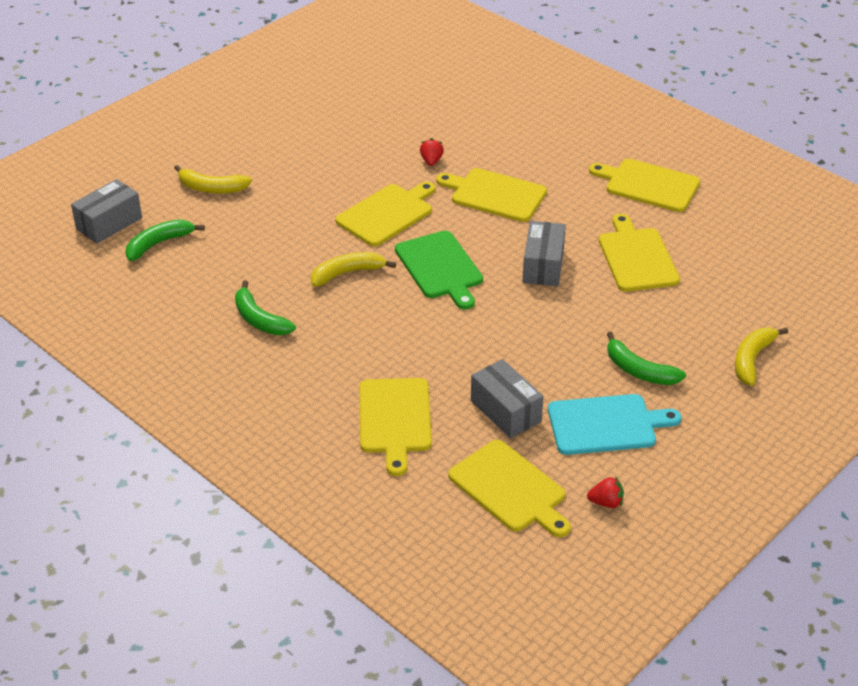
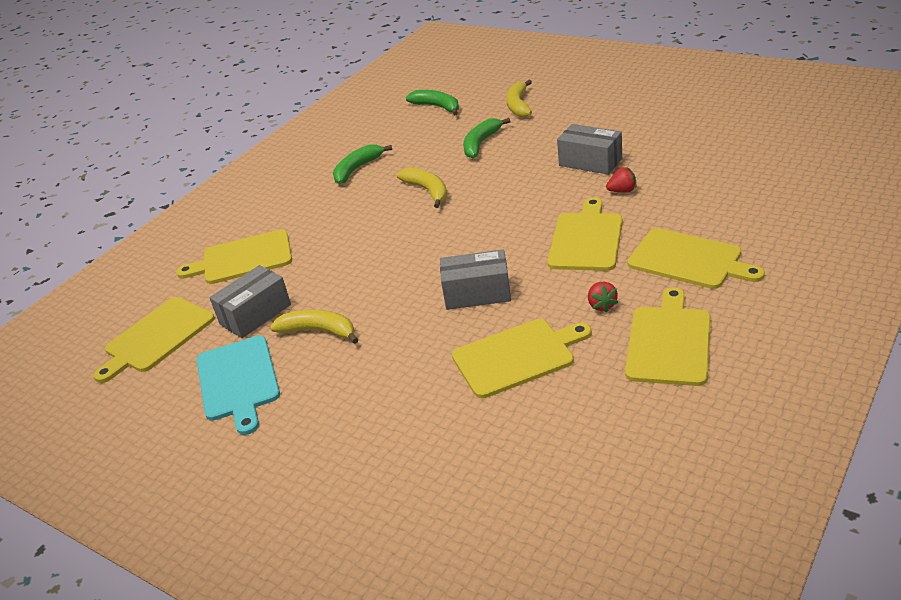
camera: 85 degrees right, 5 degrees down
(109, 223) = (454, 83): grey box -> grey box (590, 162)
(387, 214) = (523, 189): yellow cutting board -> yellow cutting board (689, 260)
(440, 268) = (452, 234): green cutting board -> none
(606, 502) = (133, 399): red strawberry -> red strawberry (601, 305)
(639, 370) = (321, 390): green banana -> green banana (481, 143)
(752, 359) = (352, 482): yellow banana -> yellow banana (319, 331)

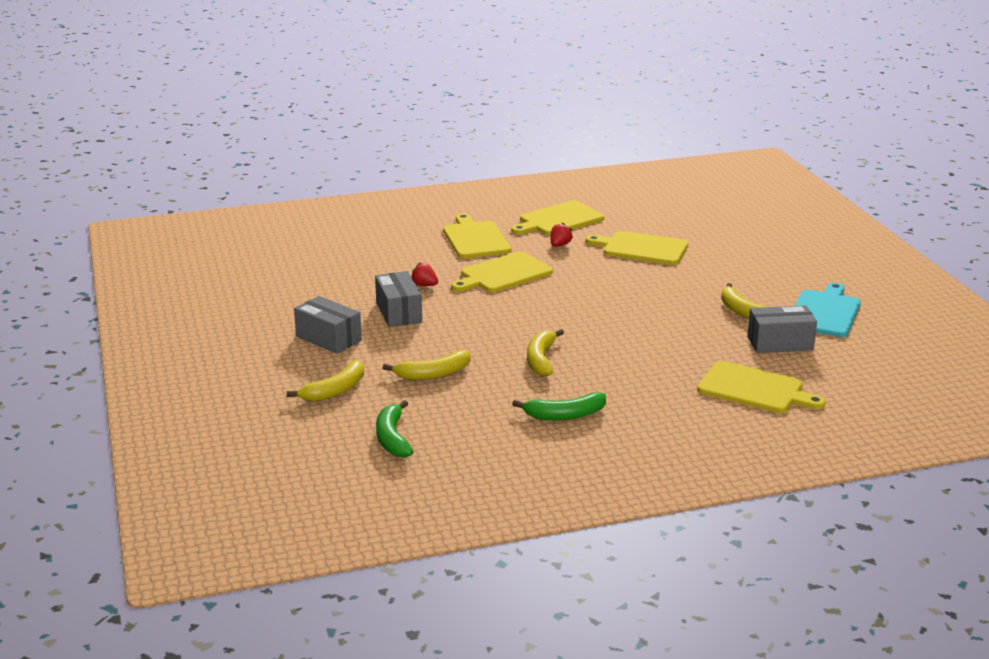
camera: 145 degrees left, 10 degrees down
(156, 337) = (871, 366): yellow cutting board -> none
(477, 293) = (616, 282): grey box -> grey box (328, 338)
(481, 143) = (433, 374): green banana -> yellow banana

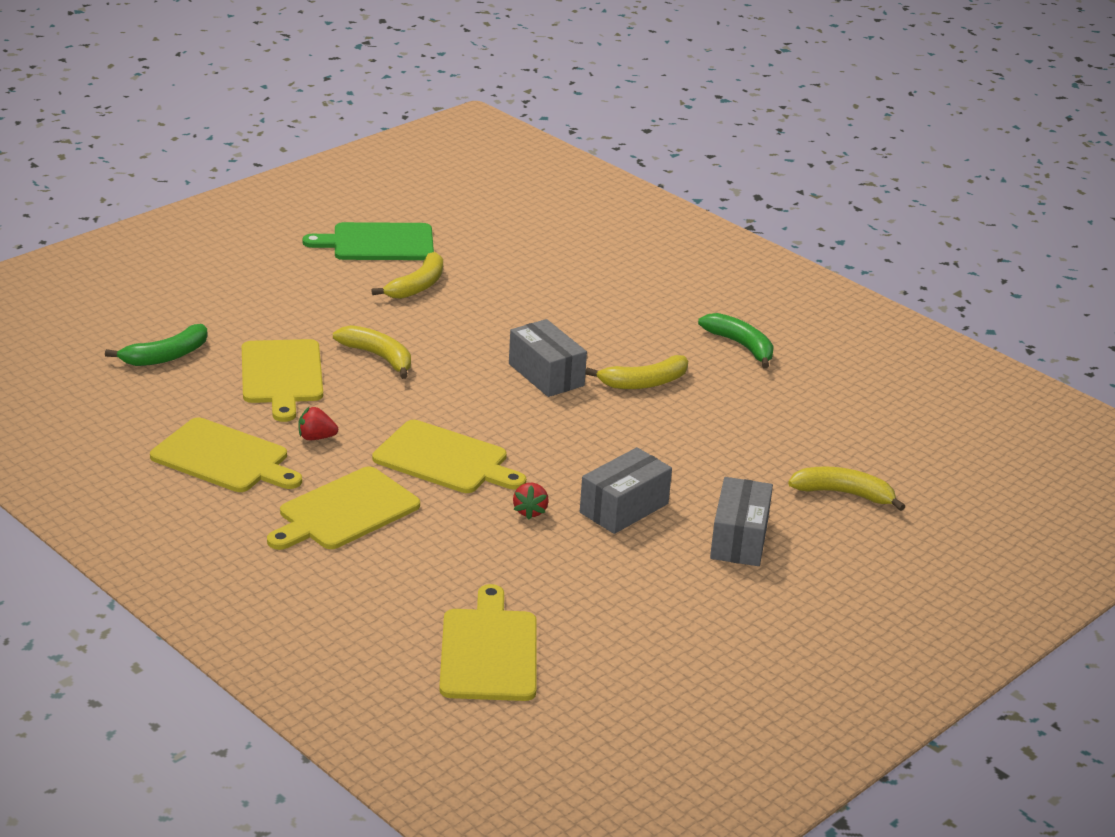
camera: 120 degrees left, 5 degrees up
(392, 438) = (888, 429): green banana -> green banana (166, 356)
(433, 374) = (743, 441): yellow banana -> yellow banana (378, 357)
(755, 389) = (587, 260): yellow cutting board -> yellow cutting board (489, 651)
(780, 343) = (476, 258): grey box -> grey box (546, 375)
(824, 312) = (378, 243): turquoise cutting board -> green cutting board

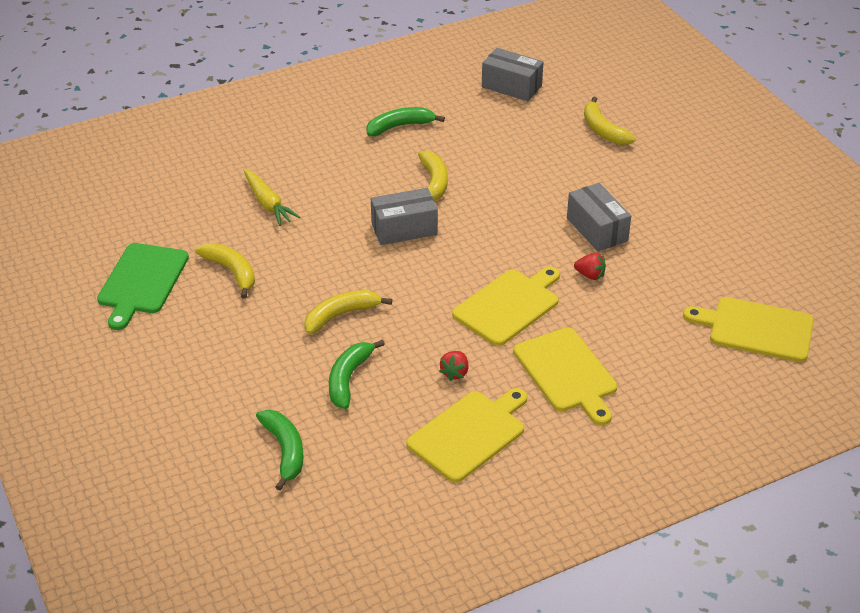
camera: 70 degrees left, 10 degrees up
(281, 375) = (348, 379): yellow cutting board -> green banana
(541, 287) = (268, 204): none -> yellow carrot
(739, 539) = (646, 187): grey box -> grey box (511, 86)
(843, 494) = (603, 130): yellow banana -> yellow banana turned 60 degrees counterclockwise

